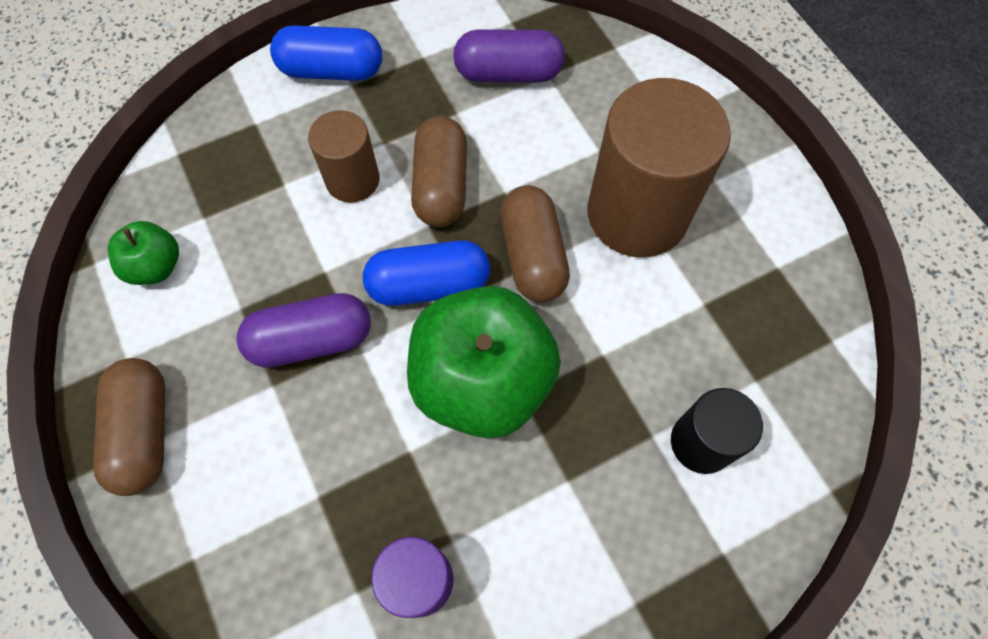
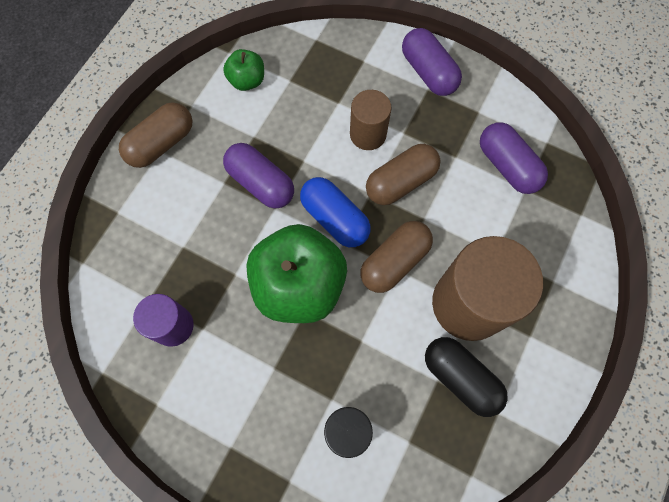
camera: 55 degrees right, 5 degrees up
(332, 70) = (428, 72): blue capsule -> purple capsule
(716, 278) = (460, 377): none -> black capsule

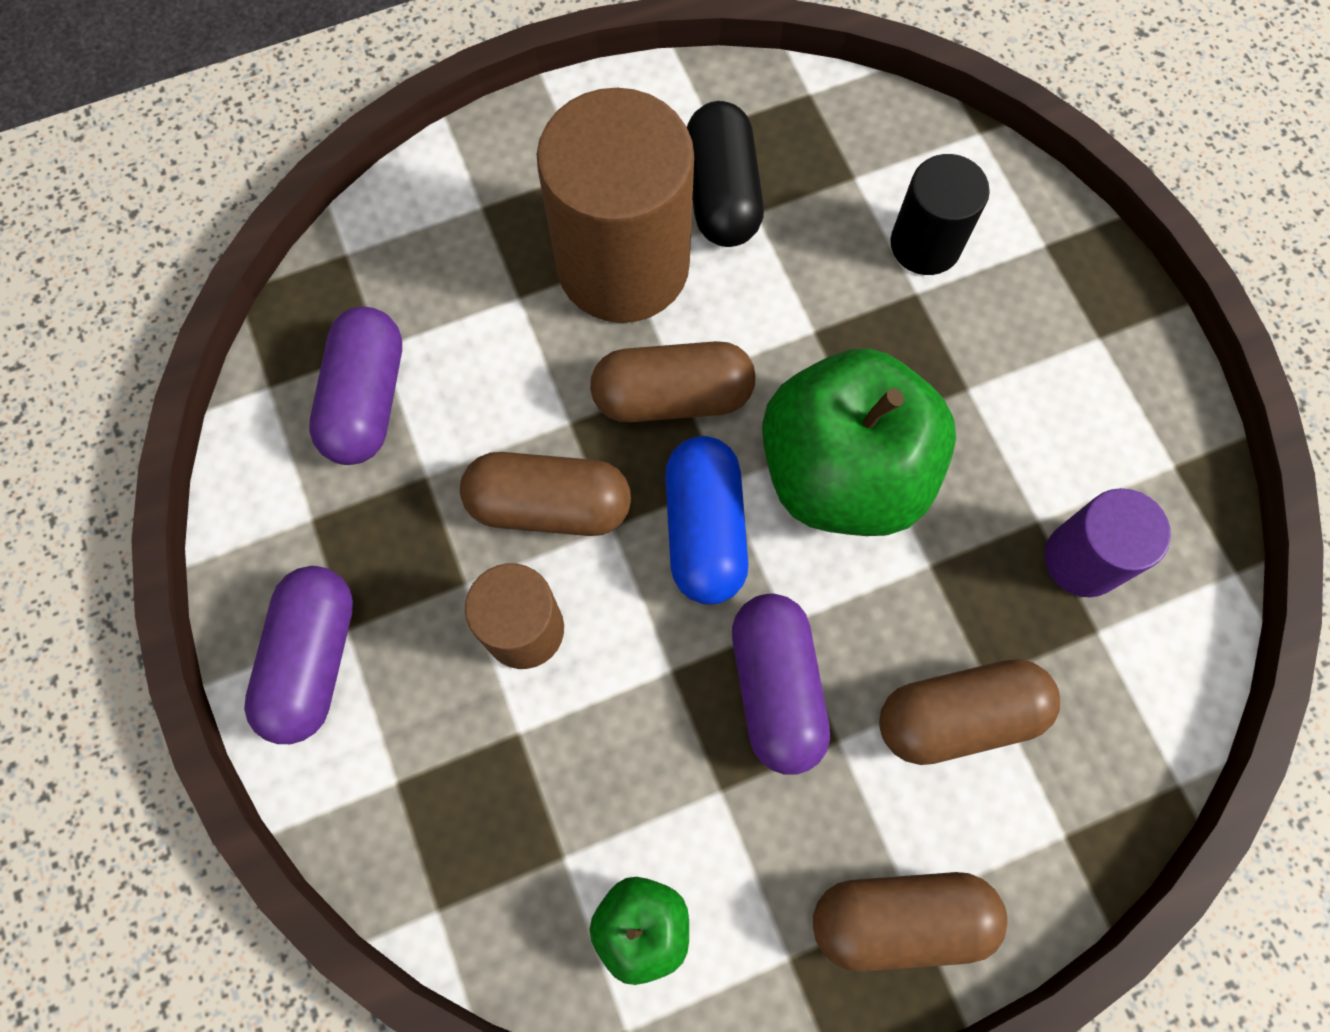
camera: 140 degrees left, 0 degrees up
(185, 224) = (958, 716): none -> brown capsule

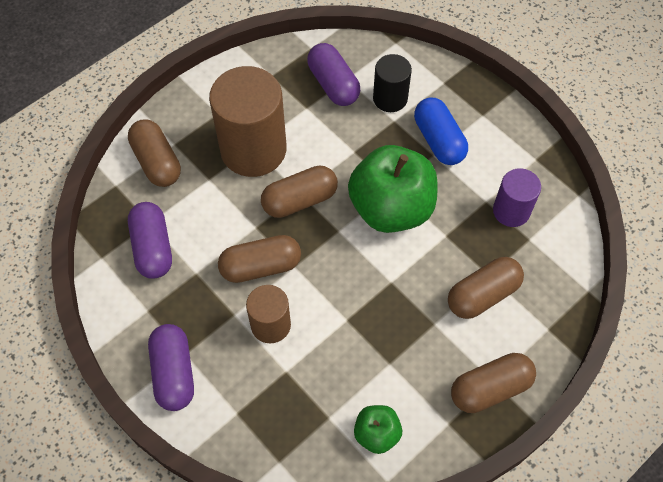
camera: 20 degrees left, 10 degrees down
(436, 233) = (157, 162): none -> brown capsule
(705, 529) = (338, 253): blue capsule -> blue capsule (439, 140)
(722, 194) = (287, 104): black capsule -> none
(776, 688) = (397, 310): purple capsule -> purple capsule (333, 84)

